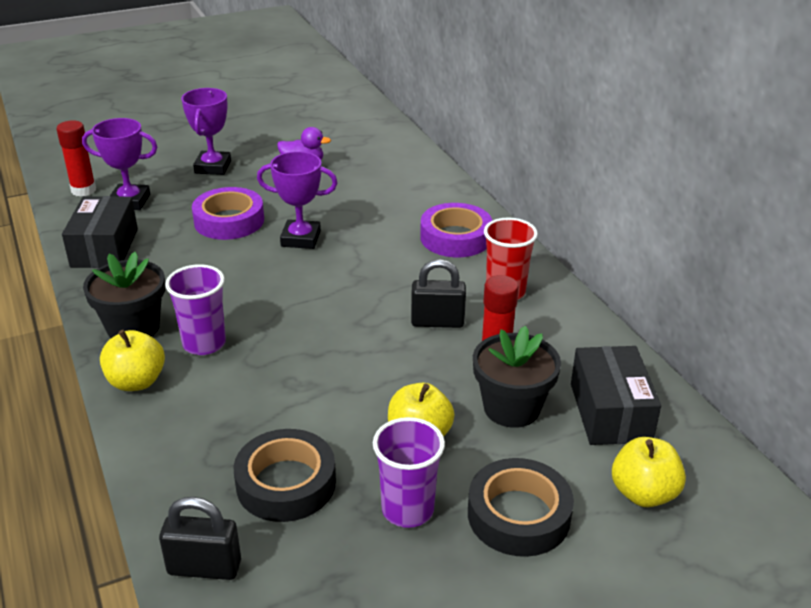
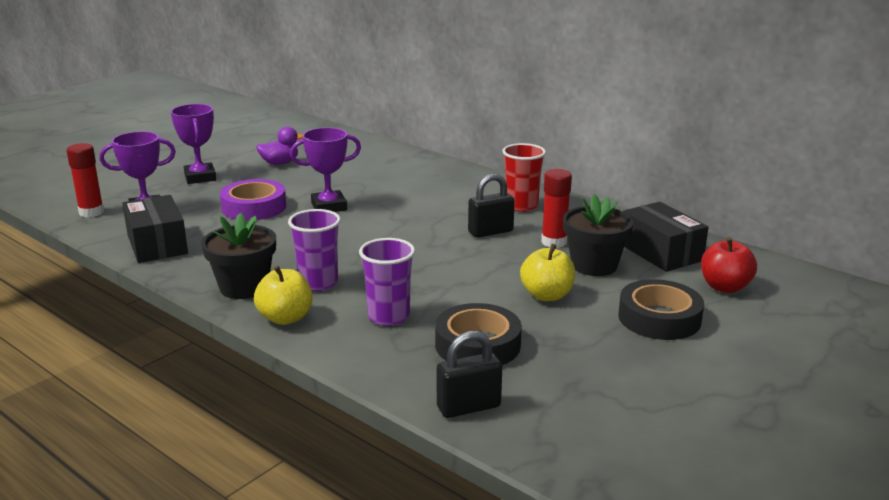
camera: 25 degrees left, 10 degrees down
(407, 509) = (582, 335): purple cup -> purple cup (388, 317)
(455, 237) = (452, 183): purple tape -> none
(643, 493) = (724, 287): yellow apple -> red apple

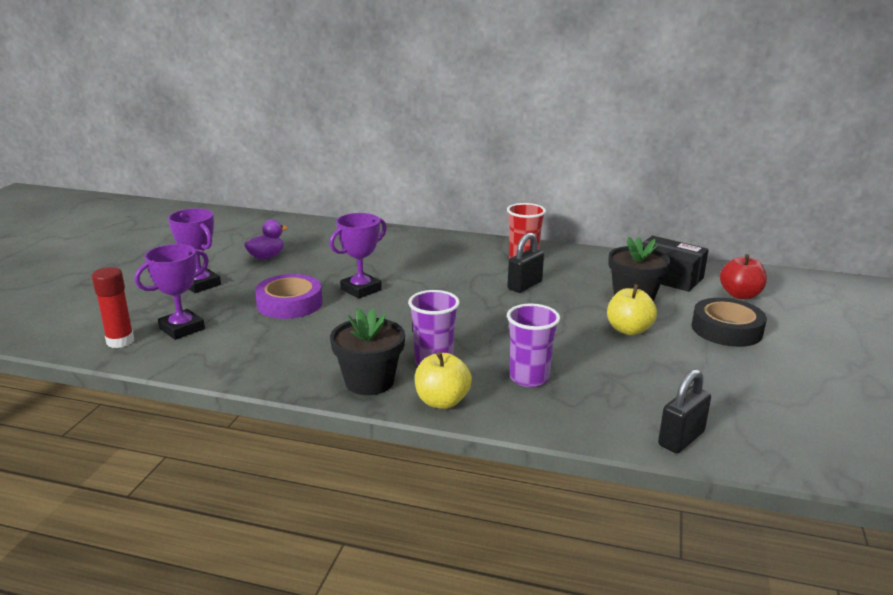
camera: 25 degrees left, 0 degrees up
(157, 244) = (232, 359): black box -> none
(477, 345) = (626, 384): black tape -> none
(554, 242) = (583, 284): red glue stick -> none

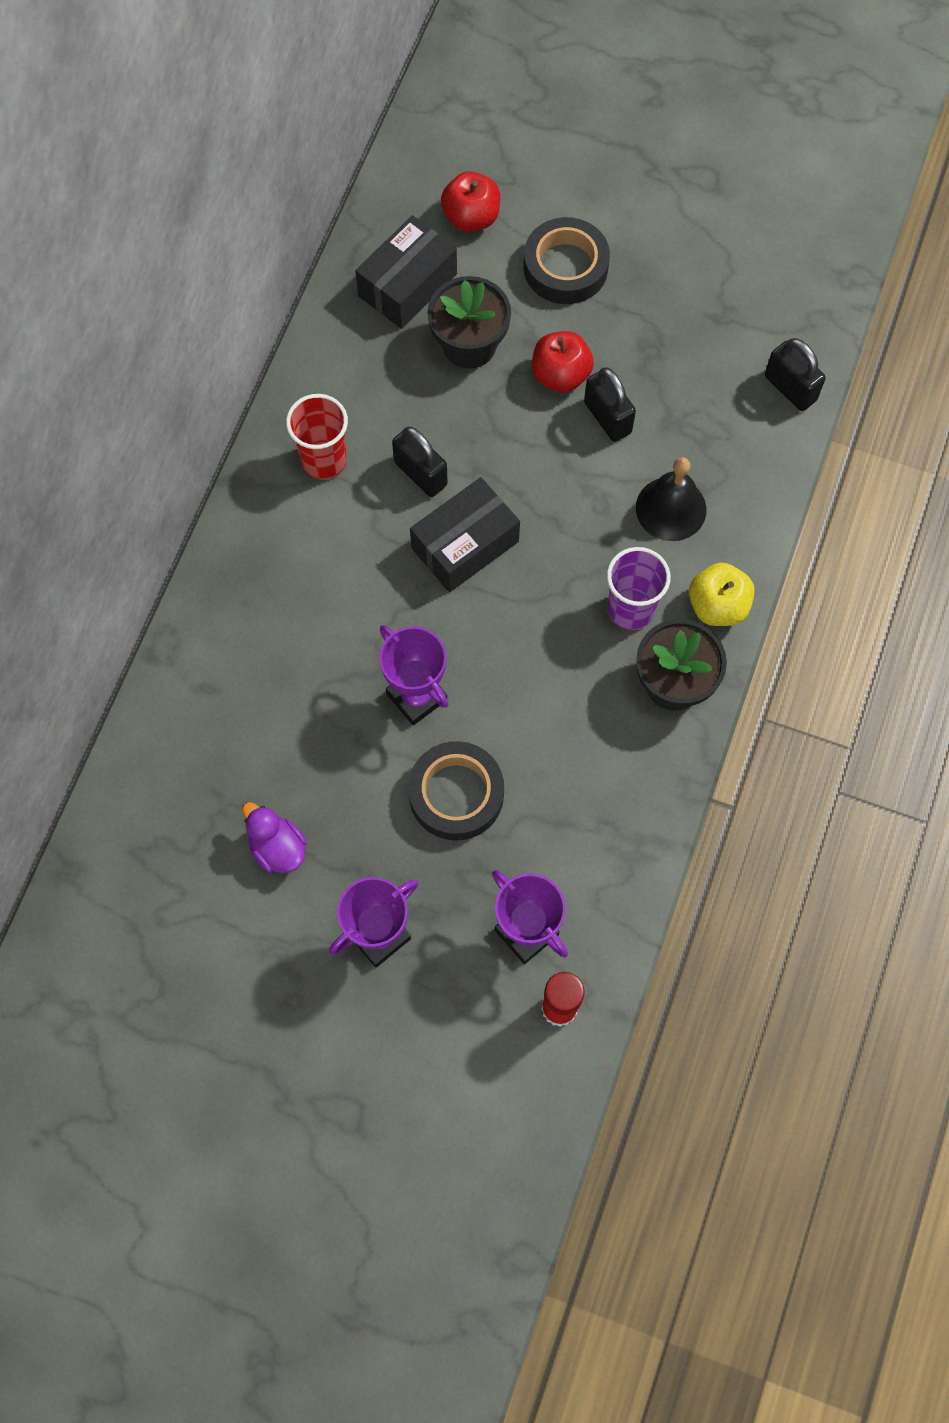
camera: 85 degrees left, 45 degrees up
(289, 303) = (456, 794): purple tape -> black tape
(475, 301) = (465, 545): none -> black box
(529, 378) = (671, 508): purple cup -> black bell
(601, 349) = (607, 417): none -> black padlock
(629, 330) = (560, 375): yellow apple -> red apple

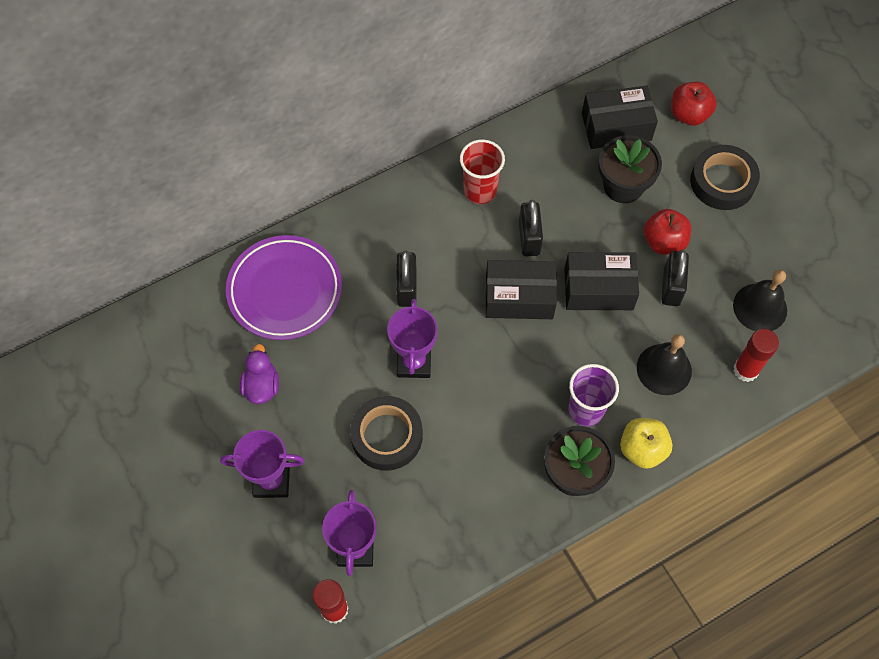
camera: 40 degrees right, 5 degrees down
(209, 728) = (285, 290): none -> purple plate
(537, 475) = (598, 289): none -> black box
(710, 374) = (760, 307): none -> black bell
(748, 449) = (745, 370): none -> red glue stick
(790, 388) = (806, 353): black padlock -> black padlock (407, 288)

